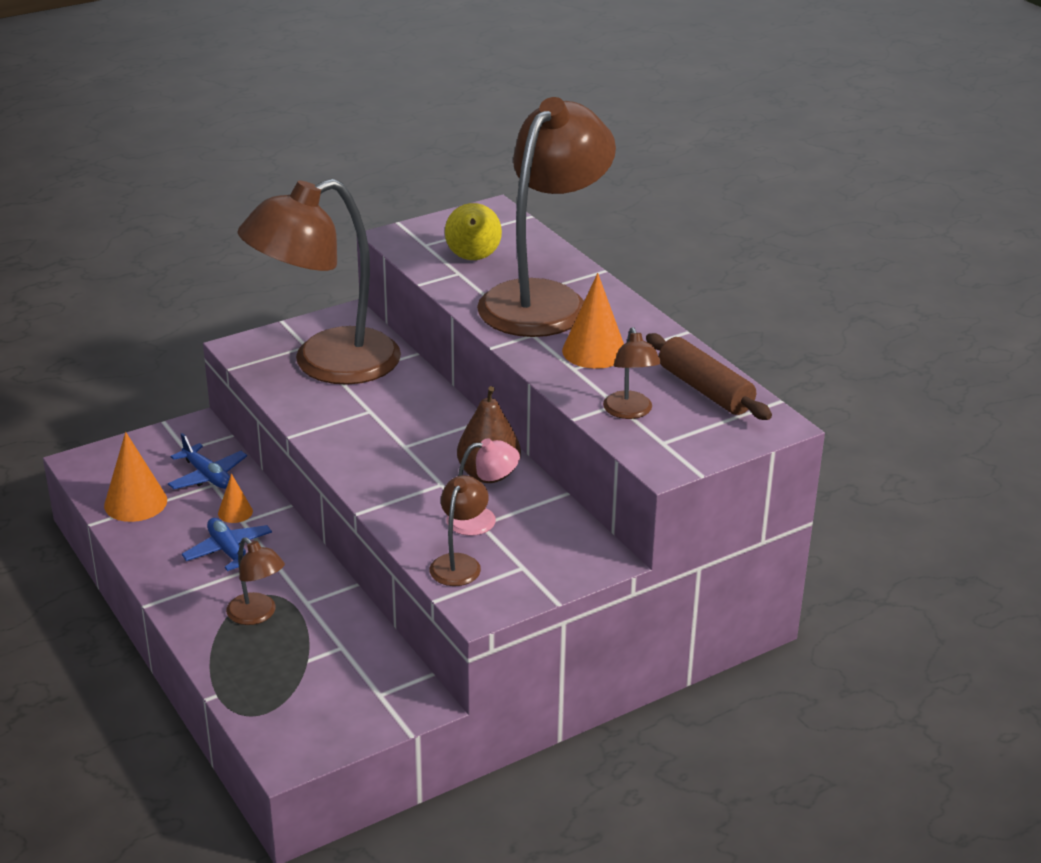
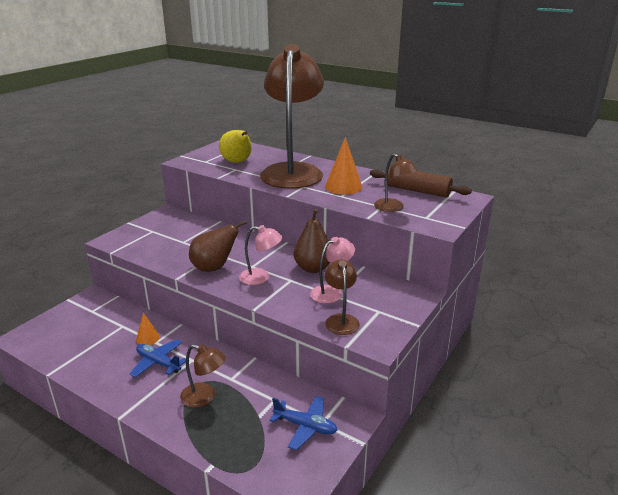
camera: 25 degrees left, 5 degrees down
(135, 503) = (75, 351): orange cone -> none
(207, 476) = (116, 322): blue plane -> blue plane (305, 426)
(327, 364) = (172, 237): brown lamp -> none
(350, 434) = (214, 268): none -> brown pear
(403, 468) = (261, 277): none -> pink lamp

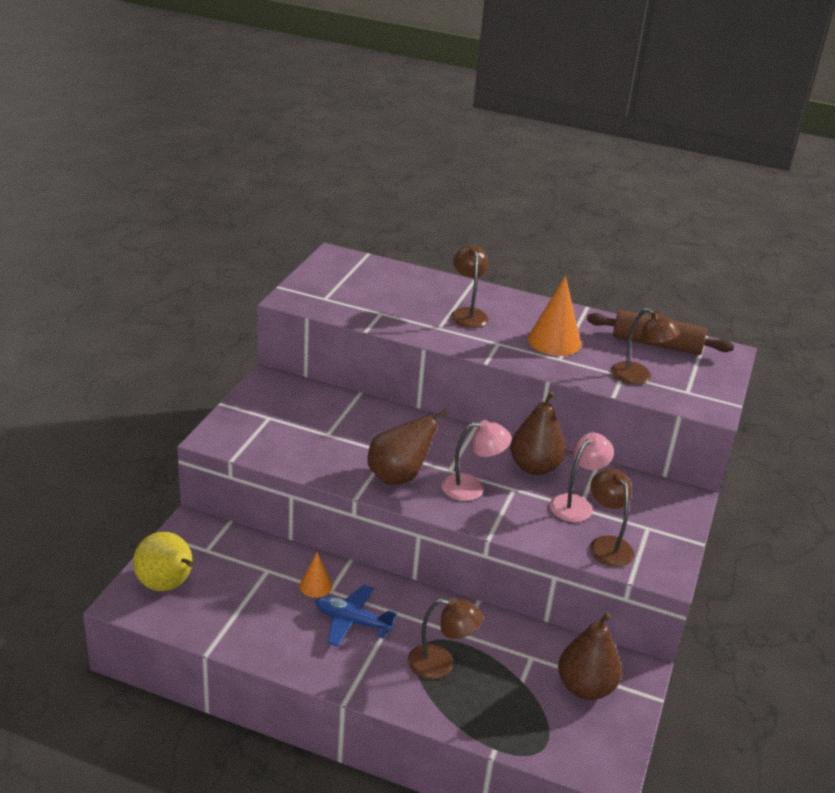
camera: 15 degrees left, 5 degrees up
(237, 162) = (375, 298): yellow pear -> yellow pear (167, 585)
(293, 171) = (468, 314): brown lamp -> brown lamp, size x0.41
(305, 426) = (585, 687): blue plane -> brown pear

